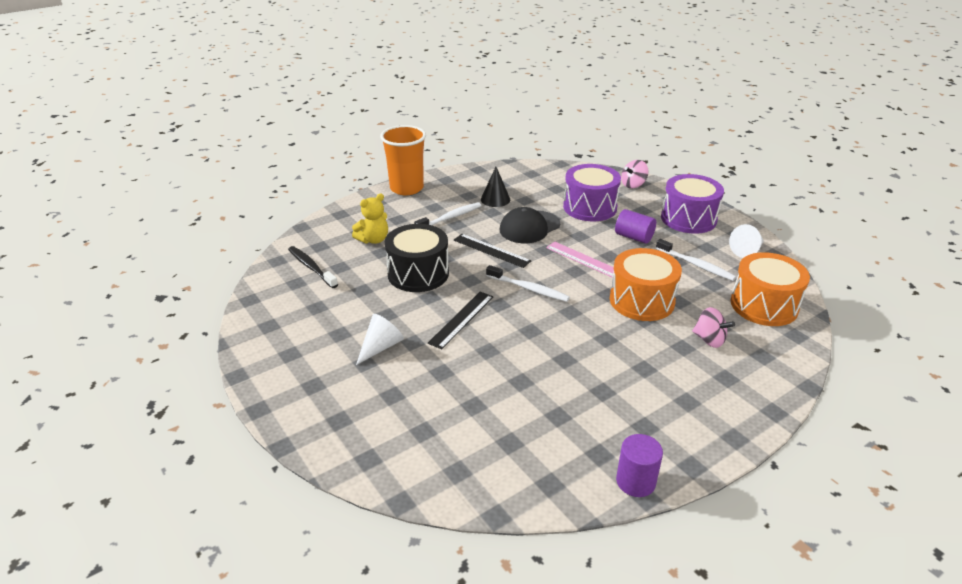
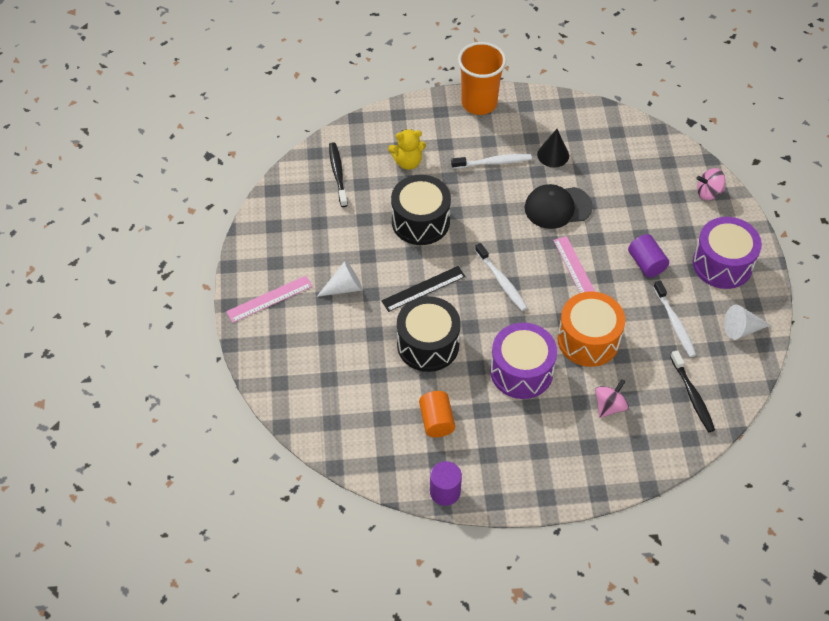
camera: 30 degrees right, 20 degrees up
(304, 386) = (269, 299): none -> pink ruler
(491, 250) = (501, 221): black ruler -> none
(503, 360) = (428, 345): none -> black drum
(568, 419) = (436, 421): none -> orange cylinder
(590, 207) = (637, 206): purple drum -> purple drum (521, 371)
(709, 340) = (609, 406): pink spinning top -> pink spinning top turned 120 degrees counterclockwise
(764, 305) = (692, 396): orange drum -> black toothbrush

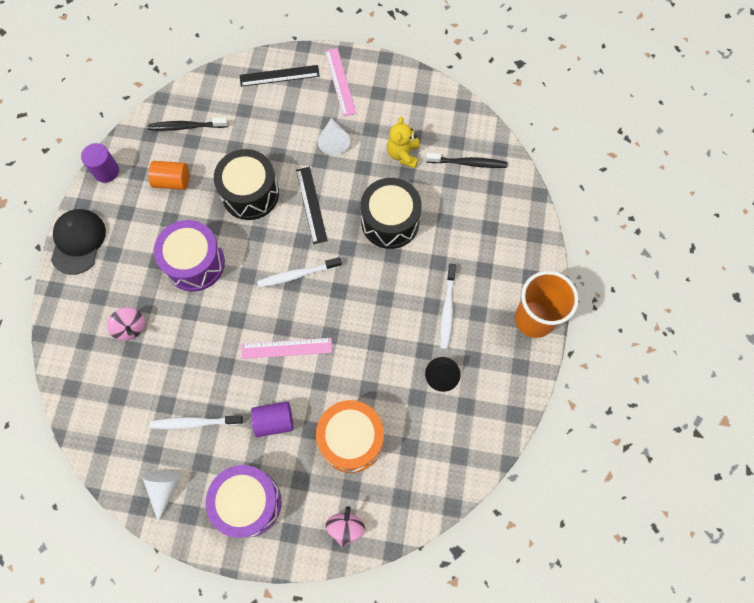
camera: 105 degrees right, 15 degrees up
(275, 357) = (279, 75): none -> black ruler
(408, 162) = (468, 228): yellow teddy bear -> yellow teddy bear (403, 154)
(557, 207) = (371, 356): black cap -> black cap (78, 242)
(588, 340) = (206, 333): orange drum -> orange drum (351, 439)
(692, 396) = (111, 408): black toothbrush -> black toothbrush (186, 127)

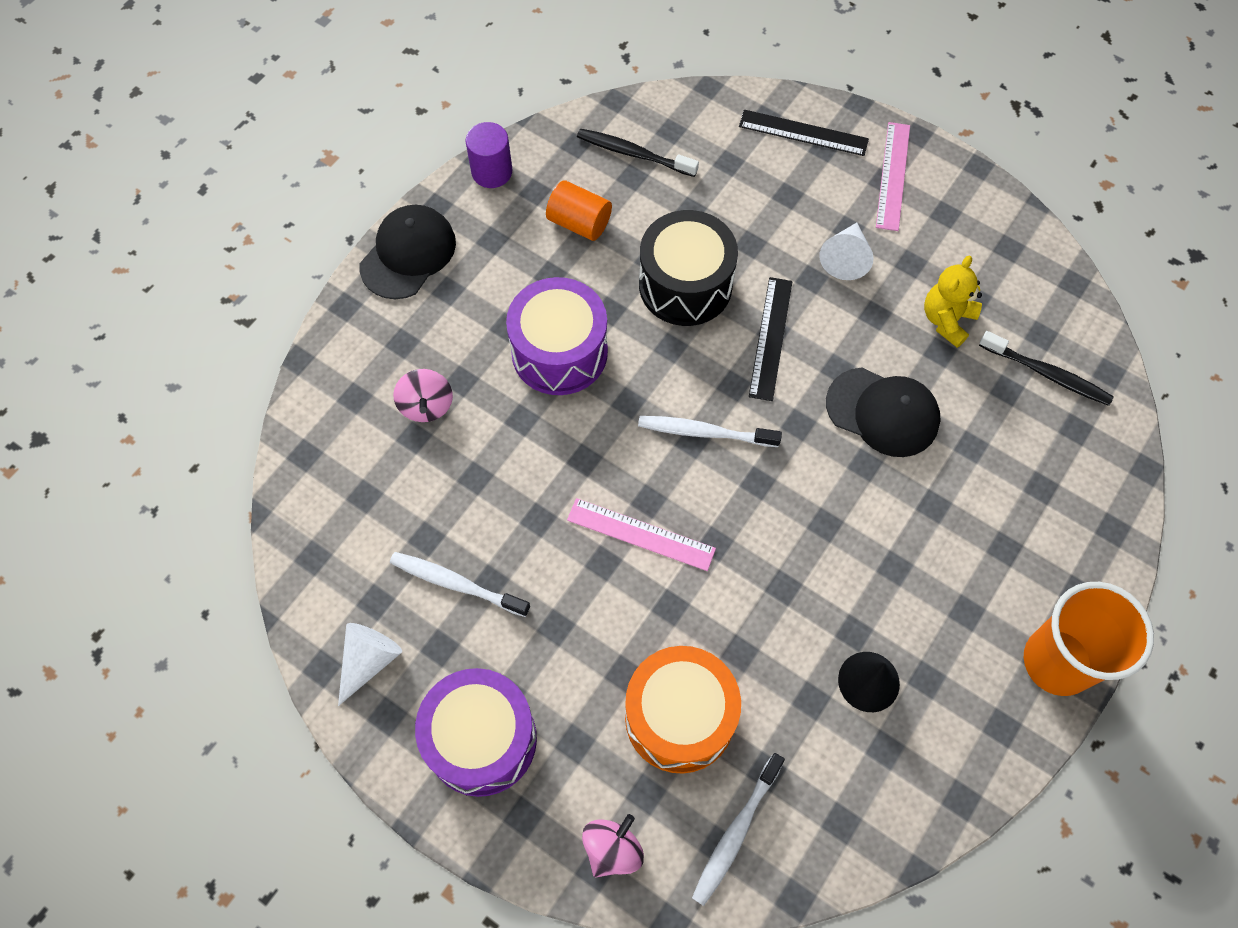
camera: 25 degrees right, 5 degrees down
(274, 421) = (574, 635): purple cylinder -> none
(390, 221) = (883, 412): black drum -> black cap
(447, 310) = (918, 585): white toothbrush -> white toothbrush (736, 833)

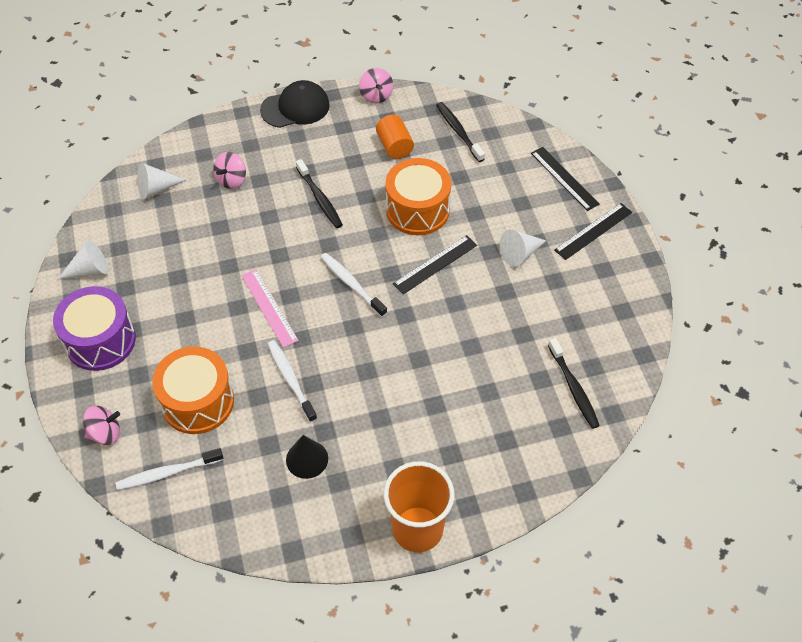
camera: 40 degrees right, 10 degrees down
(341, 487) = (156, 188): none -> white cone
(456, 584) = (161, 266): white toothbrush -> white toothbrush (290, 379)
(492, 171) = (376, 95): purple cylinder -> pink spinning top
(559, 352) = (320, 198): purple drum -> black toothbrush
(685, 285) = (417, 210): black drum -> orange drum
(883, 412) = (457, 341): black cap -> none
(893, 176) = (593, 231): pink ruler -> black ruler
(947, 320) = (544, 321): yellow teddy bear -> none

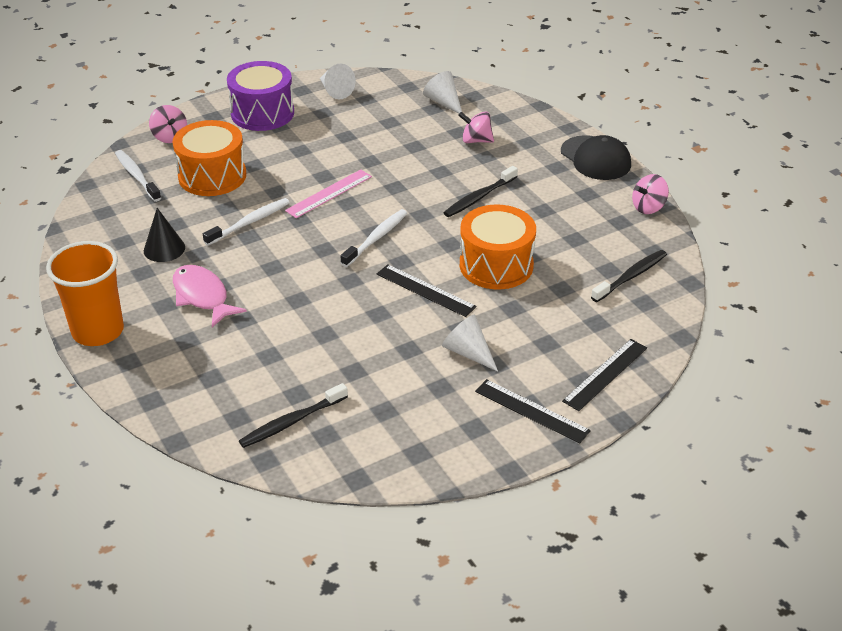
camera: 75 degrees right, 15 degrees down
(392, 434) = (202, 296): none -> pink fish
(394, 146) = (580, 233): orange cylinder -> none

